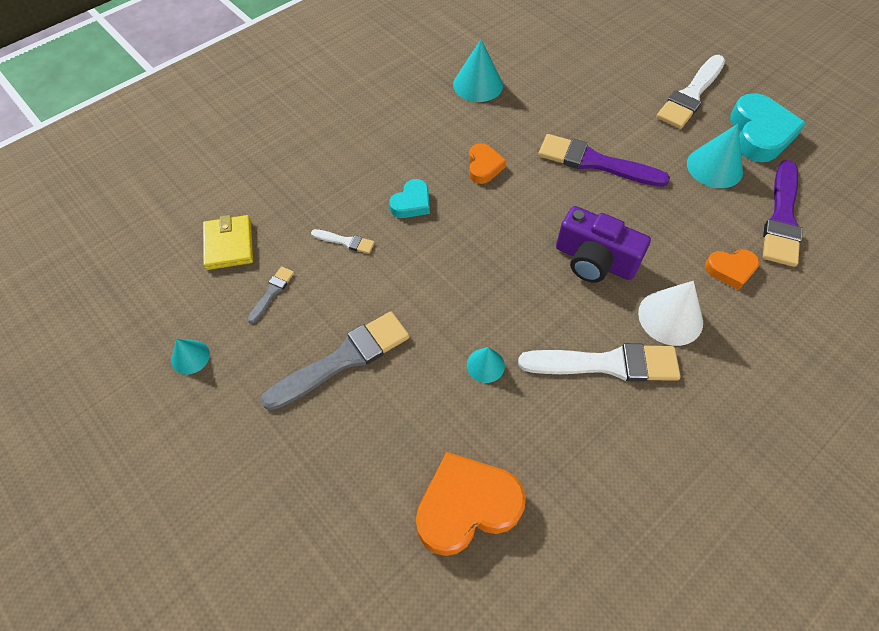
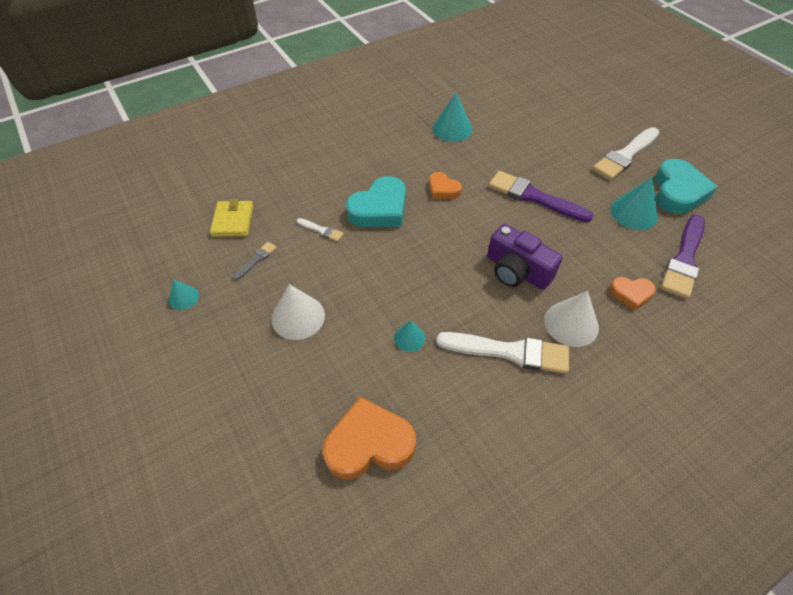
camera: 10 degrees right, 5 degrees down
(342, 360) = (298, 317): grey brush -> white cone
(412, 203) = (379, 209): turquoise heart -> turquoise heart, size x1.79
(484, 166) = (443, 189): orange heart -> orange heart turned 120 degrees clockwise

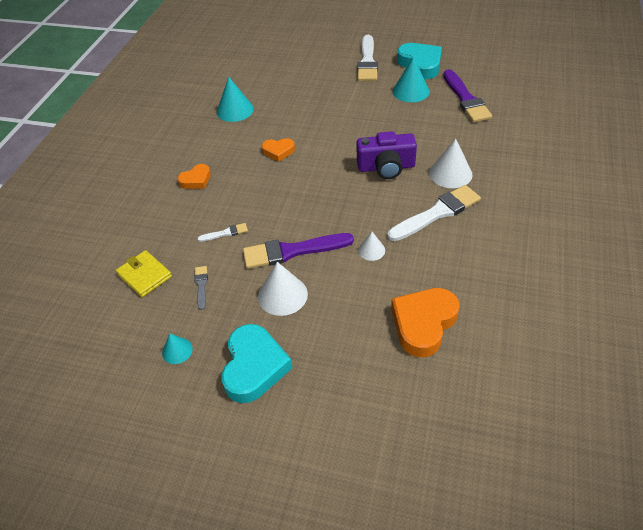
camera: 40 degrees left, 5 degrees down
(379, 209) = (250, 192): turquoise heart -> turquoise heart (254, 367)
(409, 338) = (371, 250): turquoise cone -> white cone
(534, 197) = (343, 119): purple brush -> purple brush (293, 251)
(631, 294) = (461, 136): orange heart -> orange heart (196, 180)

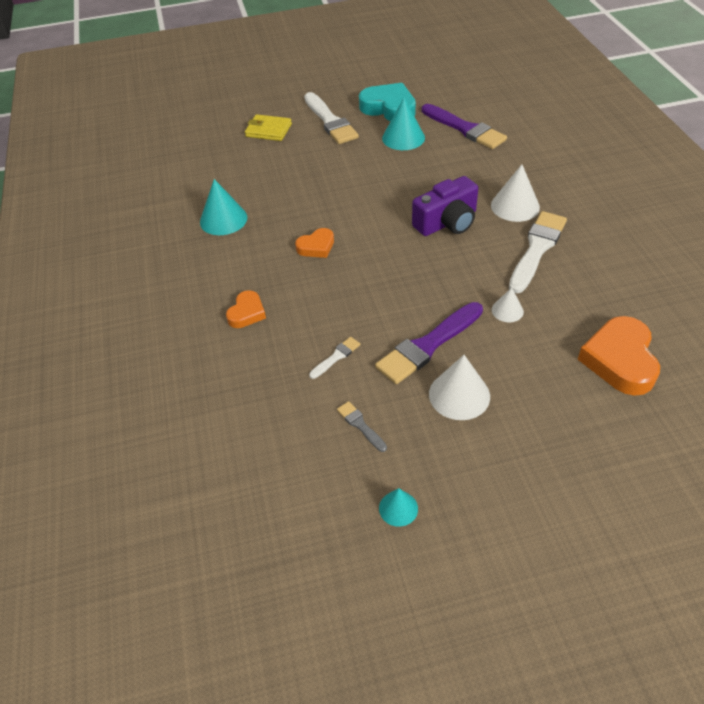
camera: 30 degrees left, 0 degrees up
(144, 275) = (282, 444): yellow wallet -> yellow wallet (268, 130)
(254, 367) = (497, 482): turquoise heart -> none

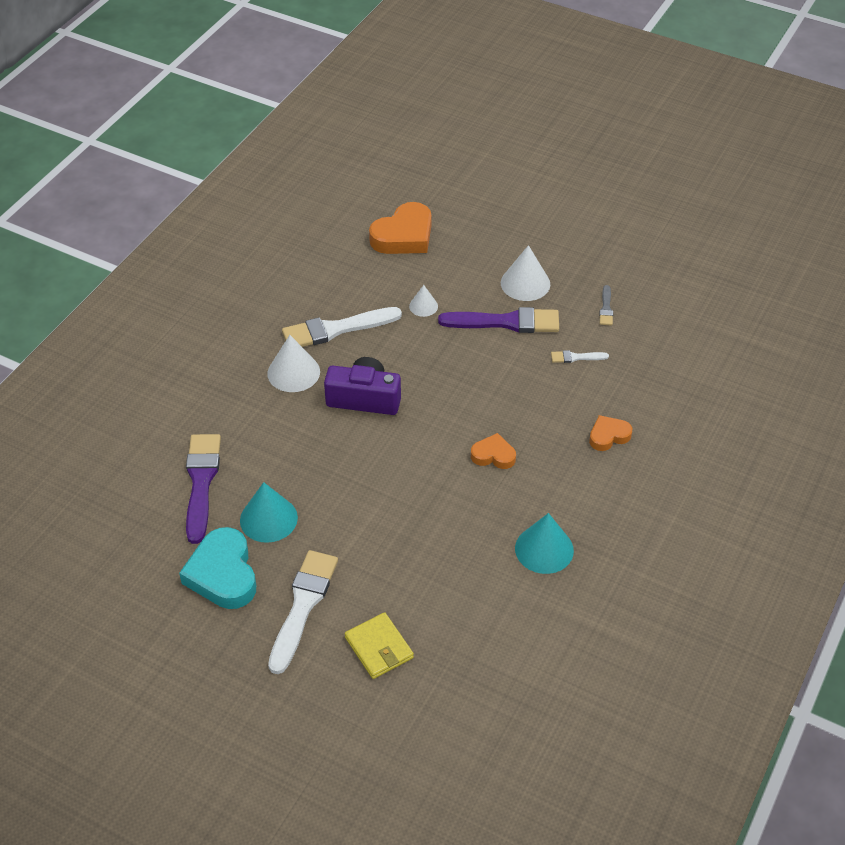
camera: 140 degrees left, 0 degrees up
(398, 508) = (630, 258): turquoise cone -> none

